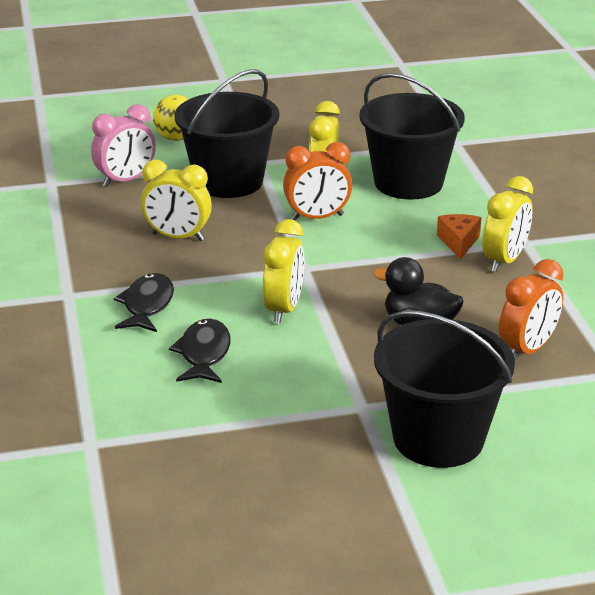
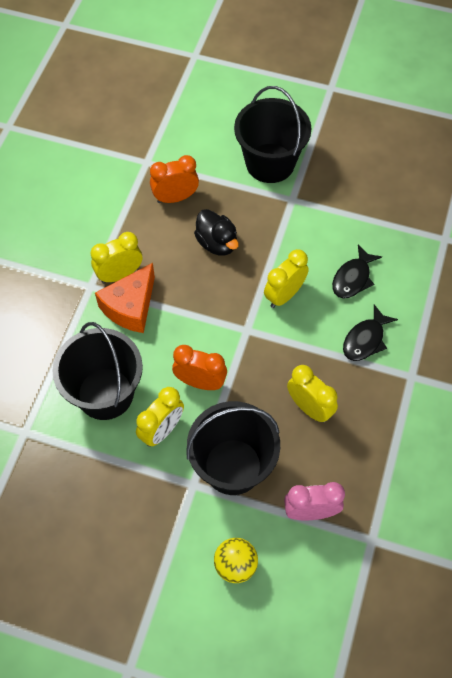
camera: 150 degrees left, 30 degrees up
(459, 242) = (130, 307): orange cheese -> orange cheese, size x1.75

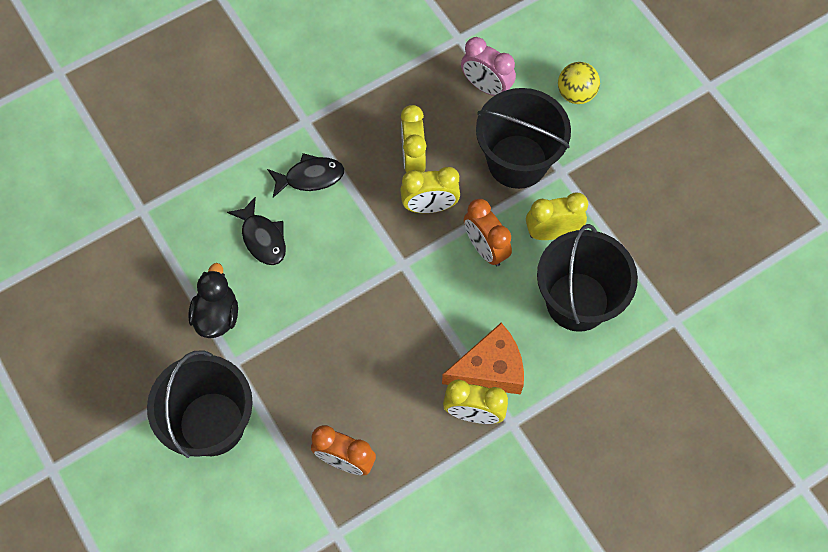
camera: 140 degrees left, 5 degrees up
(217, 243) = (350, 372): black duck -> black duck (217, 315)
(284, 295) = (339, 270): yellow clock -> yellow clock (429, 206)
(353, 278) = (262, 238): black fish -> black fish turned 75 degrees clockwise

